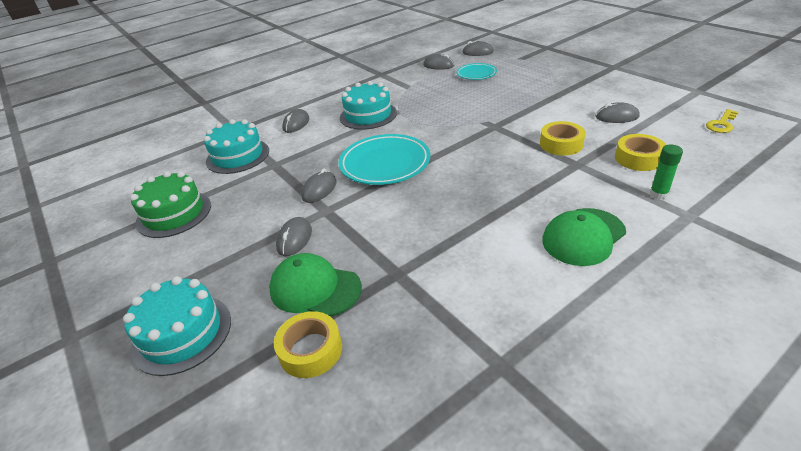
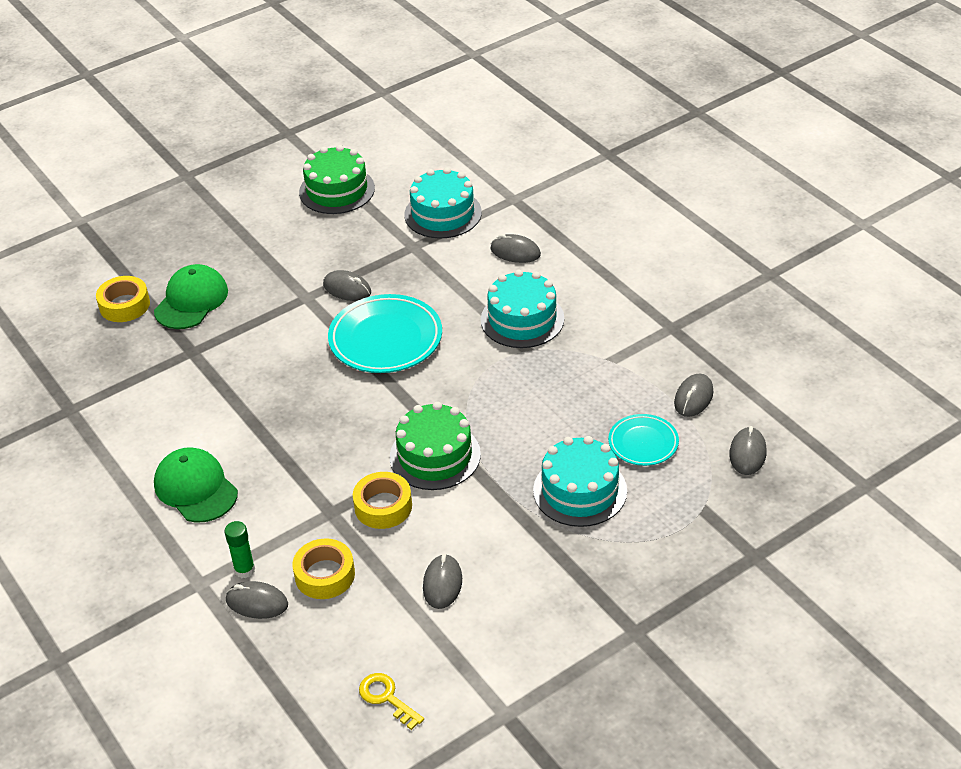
camera: 90 degrees right, 5 degrees up
(182, 333) = (168, 233): turquoise cake -> turquoise cake (580, 490)
(294, 239) = (265, 280): grey mouse -> grey mouse (257, 603)
(505, 131) = (435, 455): none -> green cake

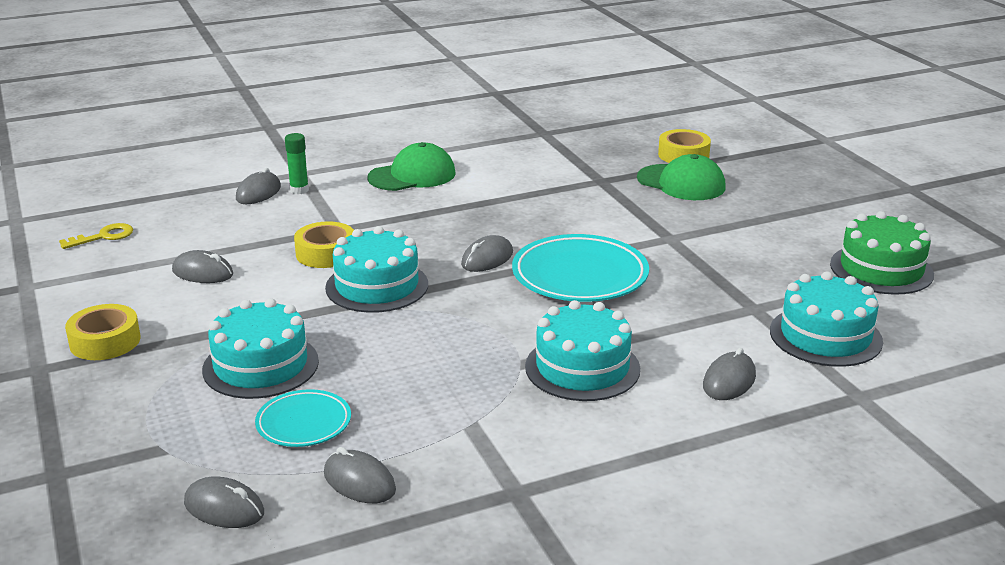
camera: 100 degrees right, 15 degrees down
(325, 575) = (264, 221): yellow tape -> yellow tape (105, 341)
(347, 289) = (678, 261): grey mouse -> grey mouse (487, 259)
(435, 455) = (377, 286): green cake -> turquoise cake

